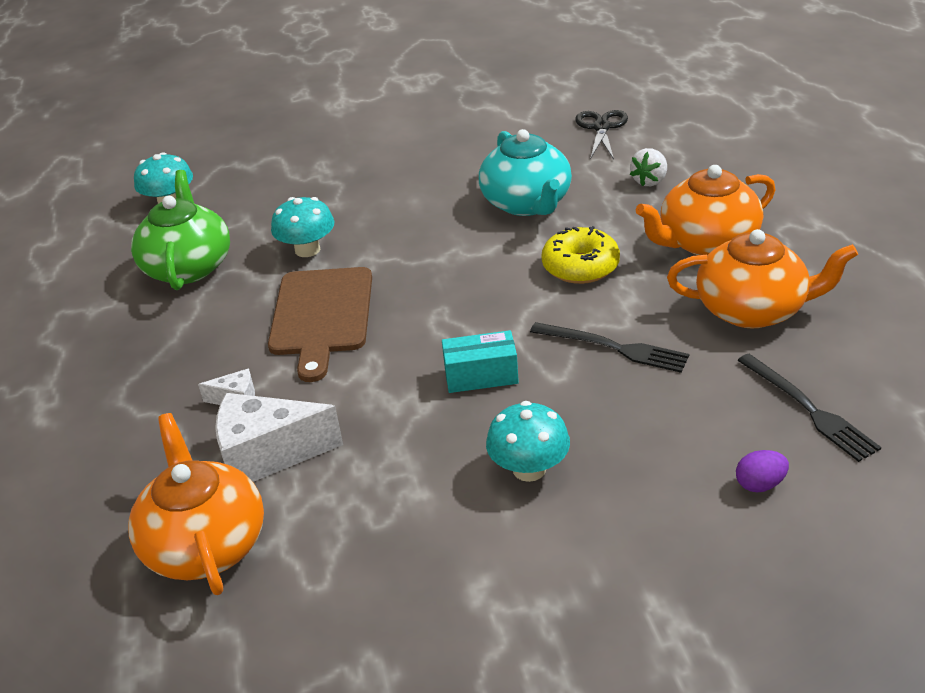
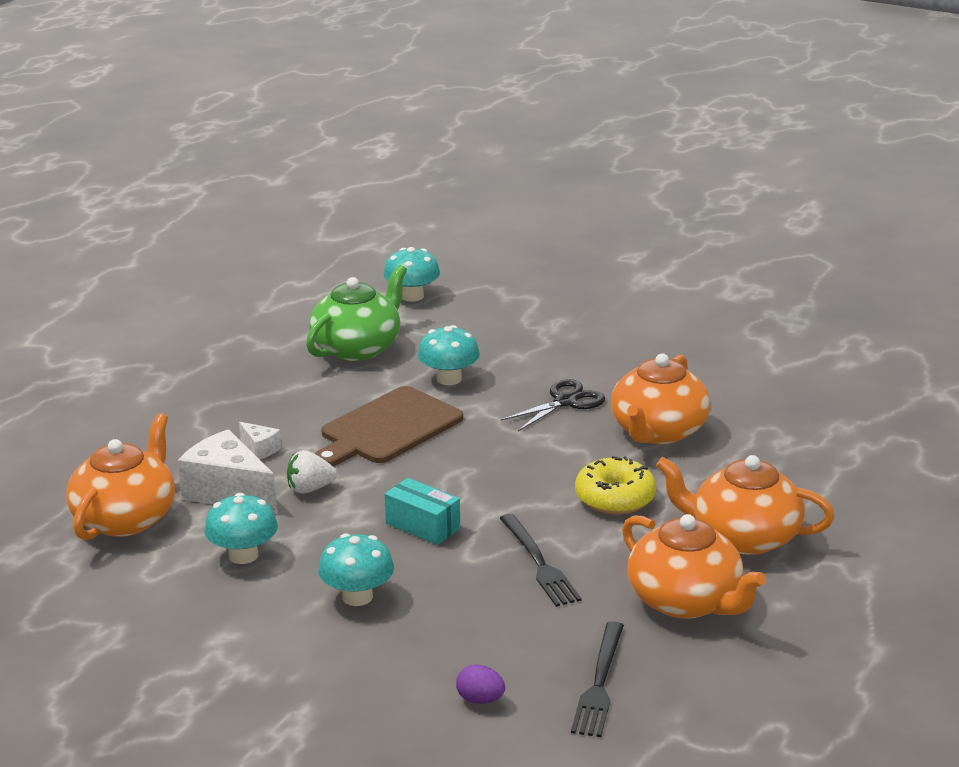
camera: 40 degrees right, 10 degrees down
(374, 501) = (243, 555): none -> turquoise mushroom
(527, 203) = (658, 432): turquoise teapot -> orange teapot
(601, 127) = (827, 406): black scissors -> black scissors (565, 402)
(649, 181) = (787, 468): white strawberry -> white strawberry (310, 489)

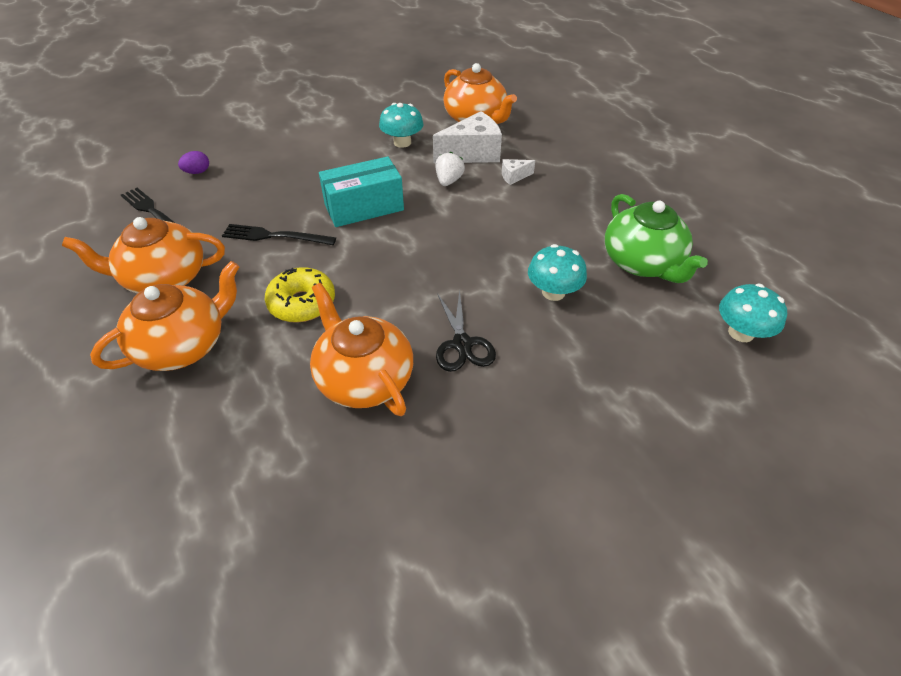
camera: 120 degrees right, 20 degrees up
(357, 597) = (323, 164): turquoise mushroom -> none
(388, 428) = (498, 234): brown cutting board -> none
(423, 526) = (364, 207): turquoise box -> turquoise box, size x1.53

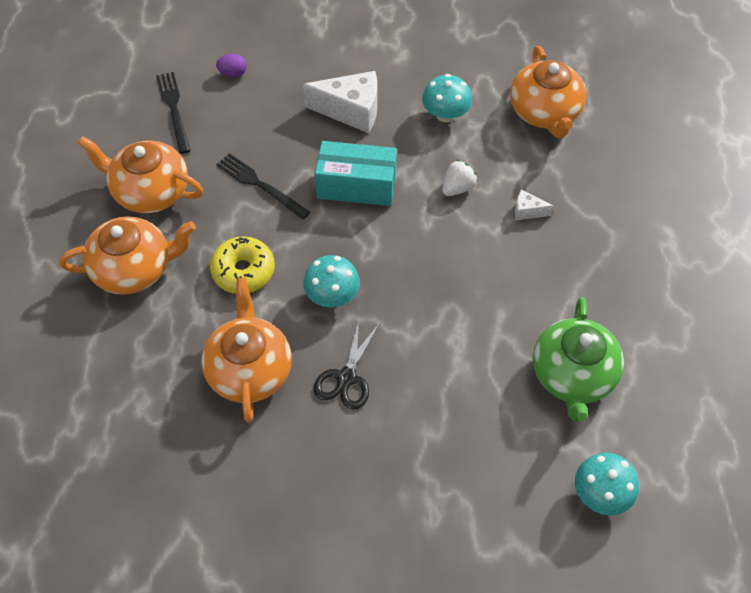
camera: 30 degrees right, 10 degrees up
(472, 154) = (507, 161): white cheese -> white cheese (351, 111)
(553, 292) = (462, 366): turquoise mushroom -> turquoise mushroom (332, 296)

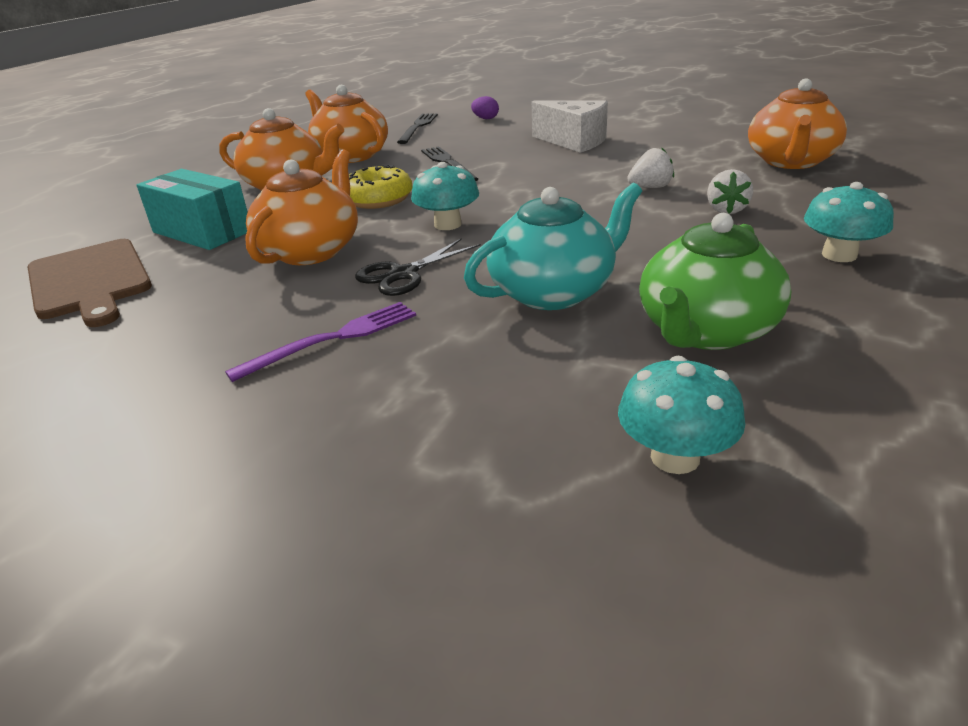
camera: 30 degrees right, 25 degrees down
(98, 474) = (90, 281): none -> brown cutting board
(353, 470) = (332, 339): none -> purple fork
(356, 186) = (540, 174): turquoise box -> turquoise box (202, 231)
(445, 114) = (671, 152): turquoise mushroom -> turquoise mushroom (839, 255)
(463, 364) = (553, 292): none -> turquoise teapot
(527, 211) = (726, 210): white cheese -> white strawberry

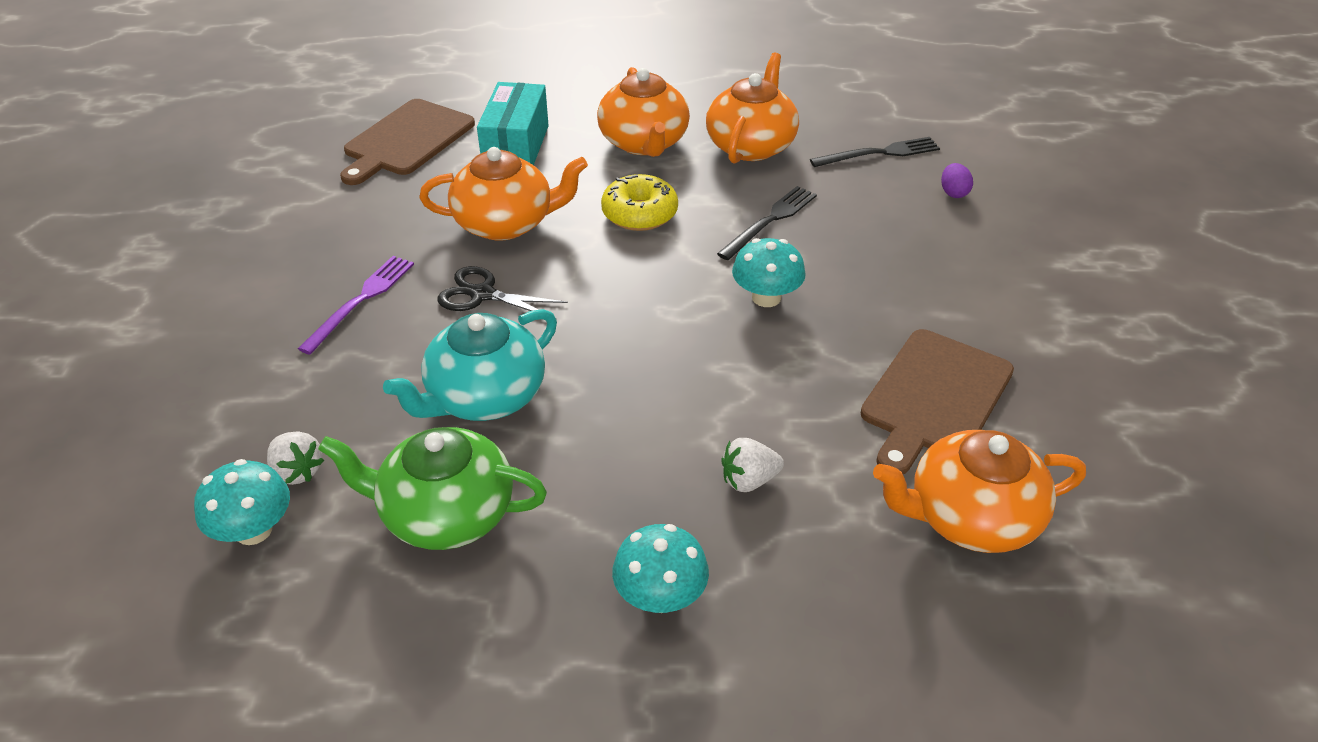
camera: 60 degrees right, 10 degrees up
(332, 339) = (361, 301): purple fork -> purple fork turned 90 degrees counterclockwise
(447, 224) = (601, 281): turquoise mushroom -> turquoise mushroom (766, 297)
(553, 292) = (484, 397): turquoise teapot -> turquoise teapot turned 105 degrees clockwise
(574, 142) = (914, 295): white cheese -> none
(650, 187) = (787, 401): white strawberry -> white strawberry (297, 471)
(677, 152) = (934, 397): none -> brown cutting board

